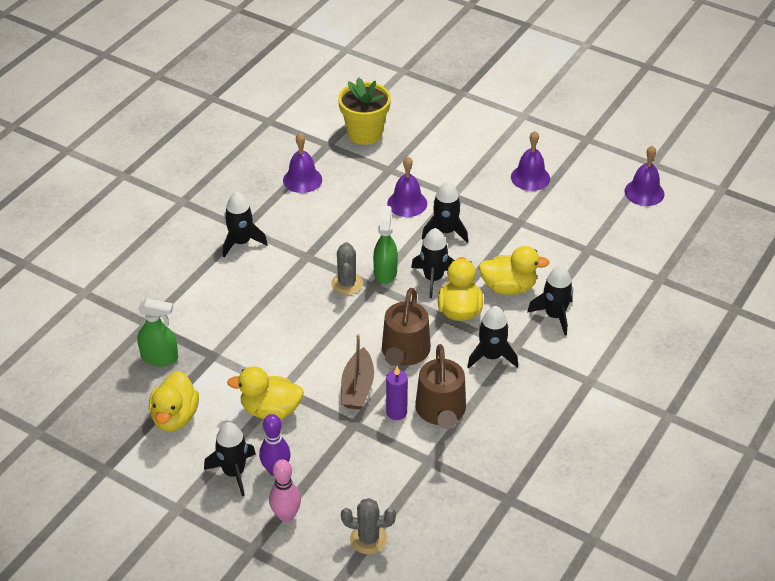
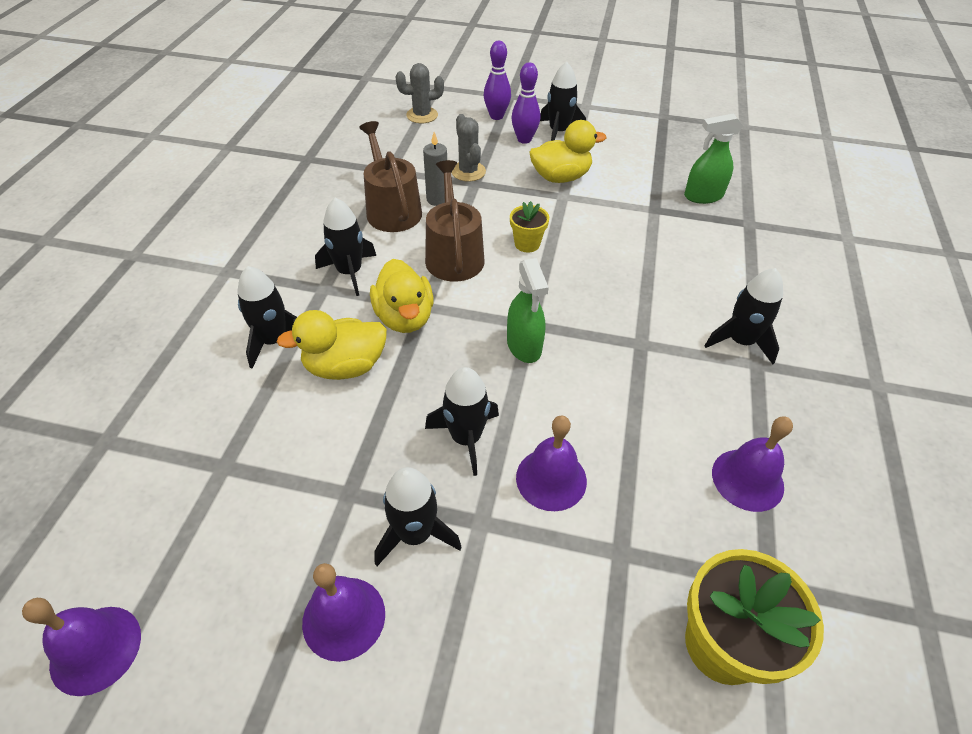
camera: 160 degrees right, 5 degrees up
(175, 417) = (642, 156): yellow duck -> none
(286, 515) = (496, 116): pink bowling pin -> purple bowling pin
(341, 348) = (527, 244): none -> yellow flower pot
(347, 283) = (565, 318): grey cactus -> grey cactus (468, 171)
(357, 387) = (488, 212): brown boat -> none
(396, 412) = (437, 199): purple candle -> grey candle
(433, 278) = (455, 353): black rocket -> black rocket (415, 534)

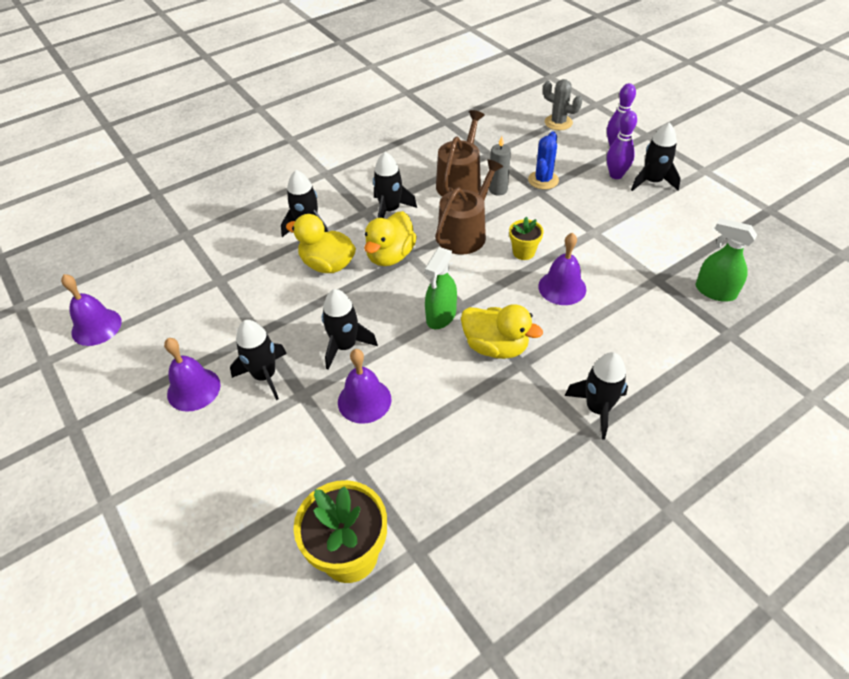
camera: 45 degrees right, 0 degrees up
(468, 171) = (543, 180): grey cactus -> blue cactus
(560, 177) = (609, 217): yellow duck -> yellow duck (495, 347)
(747, 479) = (482, 490): purple bell -> purple bell (562, 287)

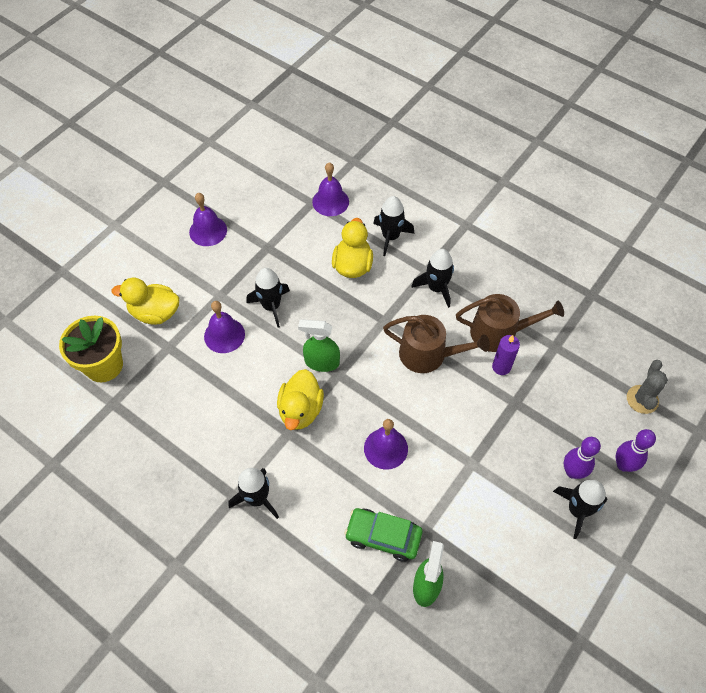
camera: 70 degrees right, 10 degrees up
(96, 327) = (245, 153): purple bell -> purple bell (330, 201)
(265, 376) = (230, 267): black rocket -> none
(390, 256) = (378, 306): yellow duck -> yellow duck (155, 313)
(498, 190) = (501, 367): grey candle -> purple candle
(523, 252) = (420, 408): yellow flower pot -> none
(543, 180) = (534, 404): blue cactus -> none
(660, 311) = (383, 536): none -> green car

